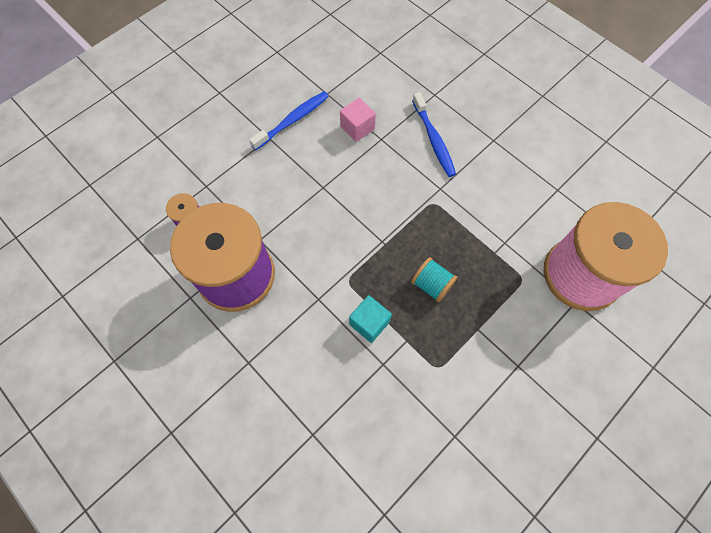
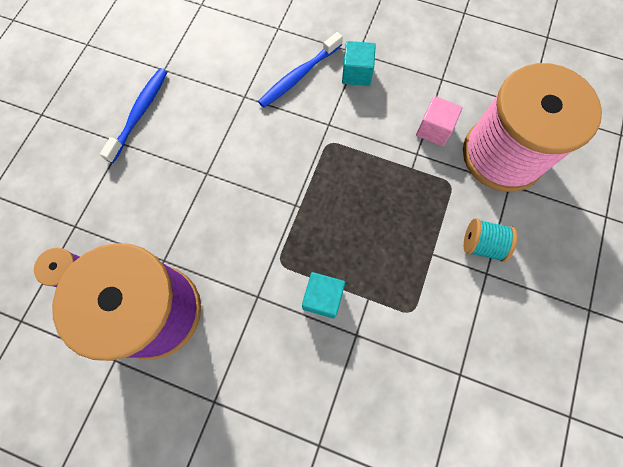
camera: 25 degrees left, 5 degrees up
(357, 128) = (214, 94): pink cube -> pink cube (434, 129)
(431, 285) = (366, 229): turquoise spool -> turquoise spool (482, 244)
(433, 139) = (299, 76): blue toothbrush -> blue toothbrush turned 90 degrees clockwise
(484, 156) = (356, 73): none -> turquoise cube

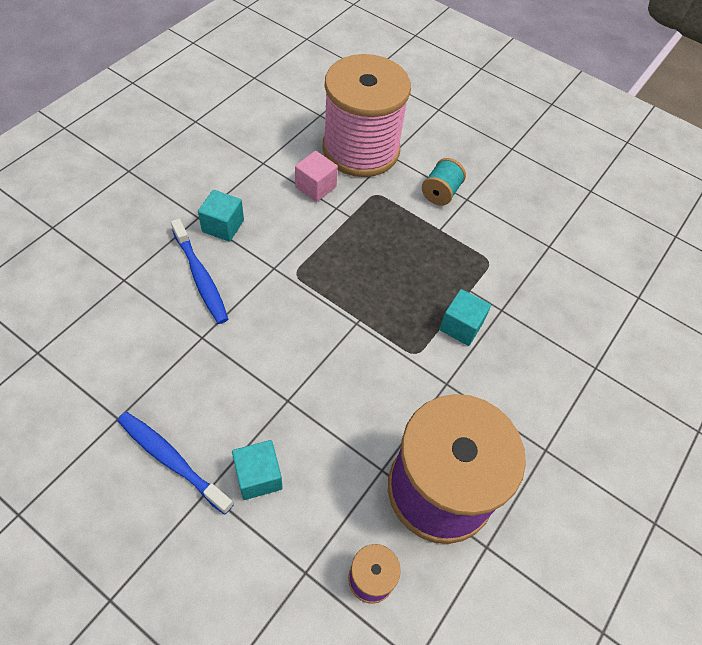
camera: 80 degrees left, 15 degrees down
(139, 173) = (258, 476): none -> turquoise cube

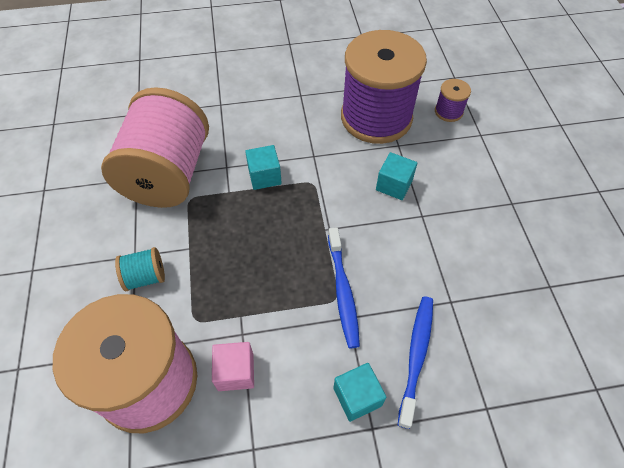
camera: 130 degrees left, 0 degrees up
(172, 460) = (525, 233): blue toothbrush -> blue toothbrush (343, 291)
(258, 476) = (474, 189): turquoise cube -> turquoise cube (394, 185)
(533, 266) = (168, 174): none -> pink spool

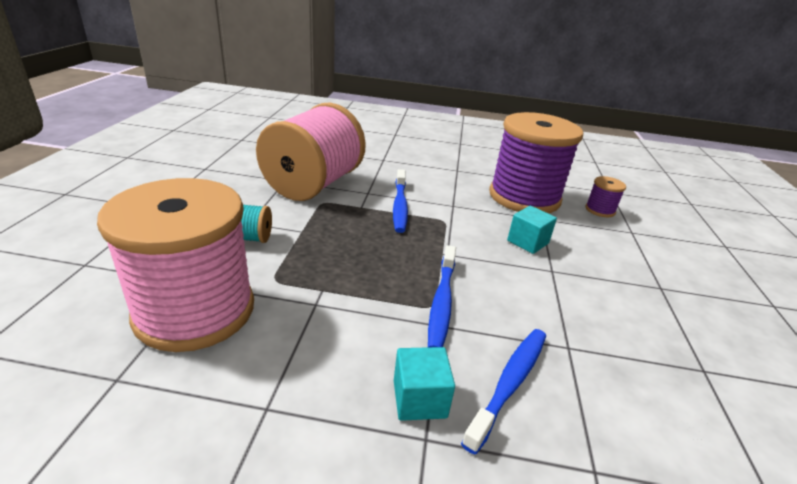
camera: 15 degrees right, 25 degrees down
(235, 372) = (290, 331): pink cube -> none
(264, 176) = (400, 206): turquoise cube -> blue toothbrush

